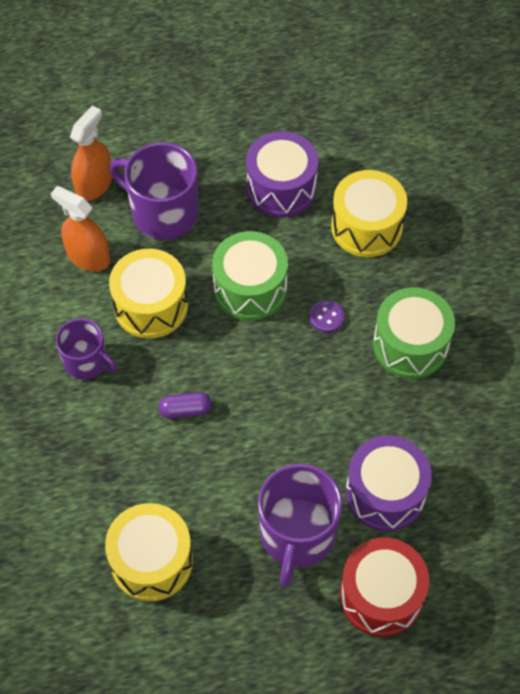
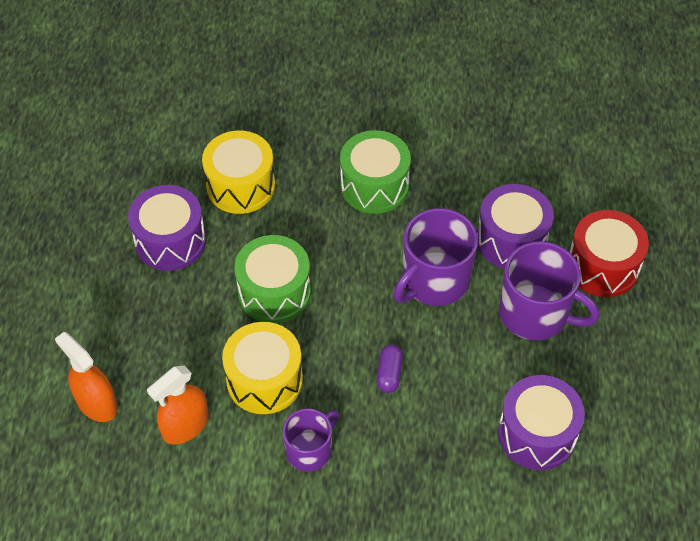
camera: 75 degrees left, 5 degrees down
(151, 561) = (537, 434): yellow drum -> purple drum
(163, 212) = (158, 347): purple mug -> purple mug (434, 280)
(326, 317) = (326, 239): purple button -> none

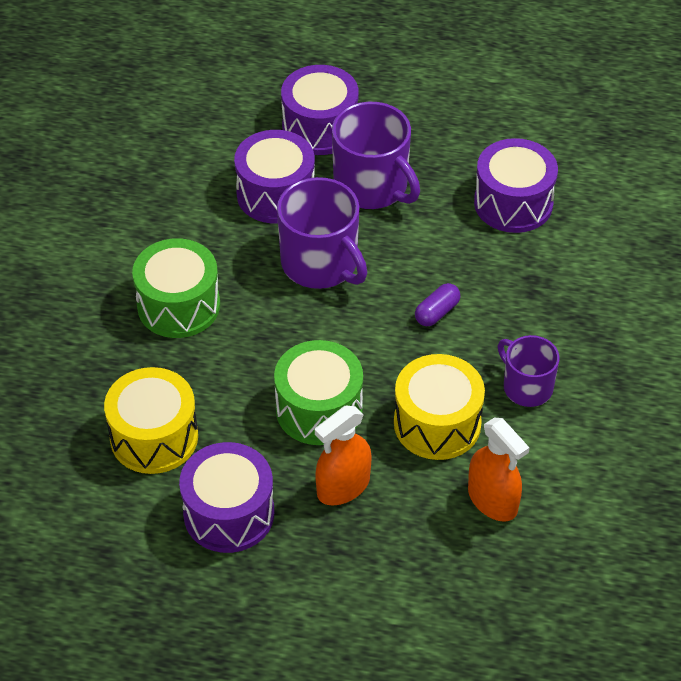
camera: 85 degrees left, 5 degrees down
(96, 403) = (458, 590): orange spray bottle -> orange spray bottle (343, 486)
(389, 374) = (437, 312): purple capsule -> purple capsule turned 60 degrees counterclockwise
(535, 313) = (372, 186): purple mug -> purple mug turned 105 degrees clockwise
(603, 266) = (320, 127): red drum -> purple drum

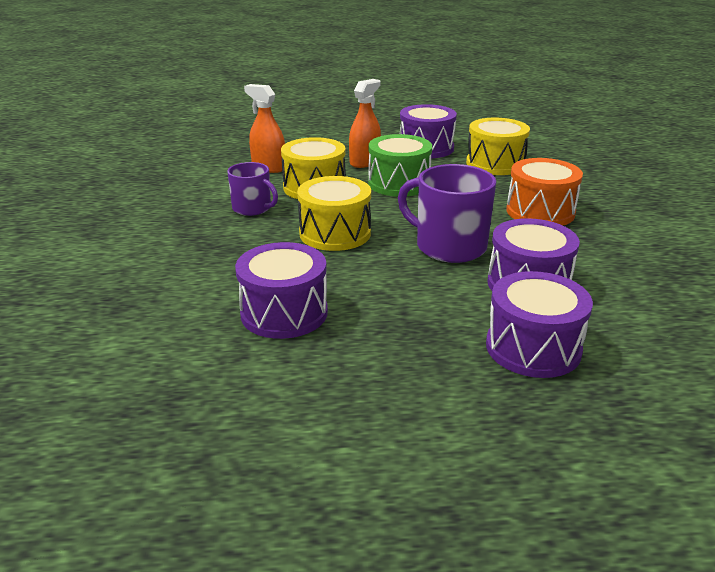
camera: 165 degrees right, 20 degrees down
(178, 305) = (540, 212): green drum -> orange drum
(372, 186) = (438, 304): purple mug -> none
(437, 312) = (335, 233): purple capsule -> yellow drum

